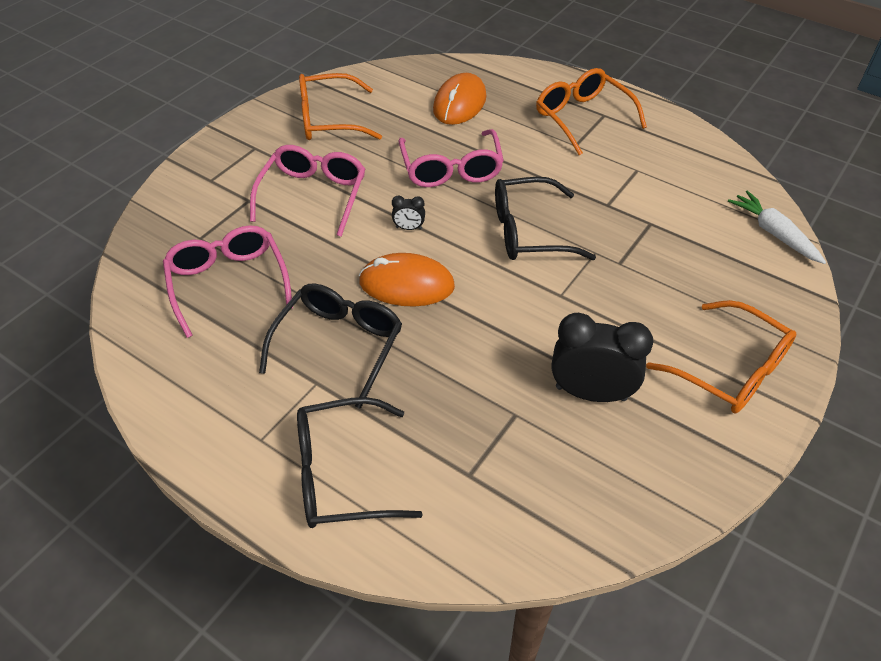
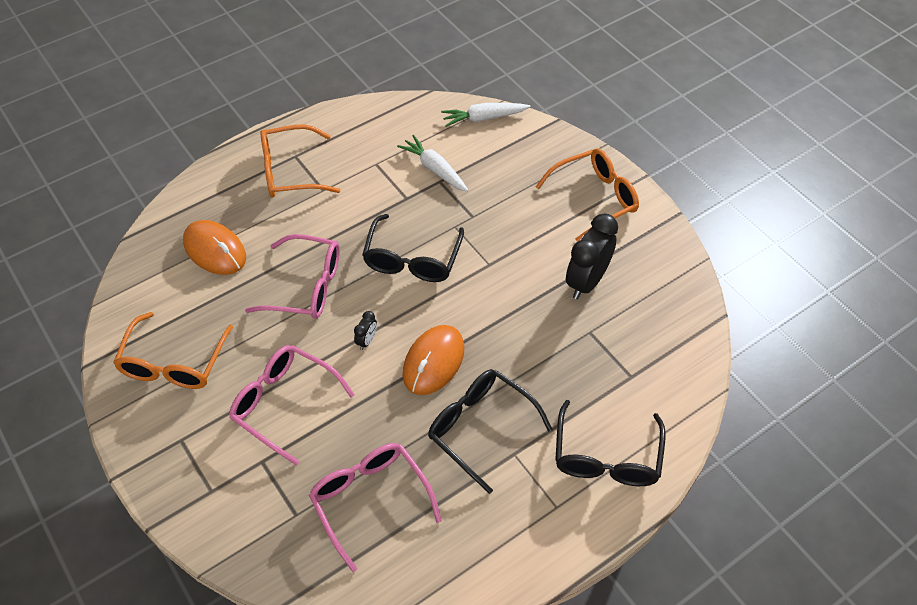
camera: 70 degrees left, 5 degrees up
(228, 283) = (370, 500): pink glasses -> pink glasses turned 60 degrees clockwise
(664, 214) = (434, 169): none -> white carrot

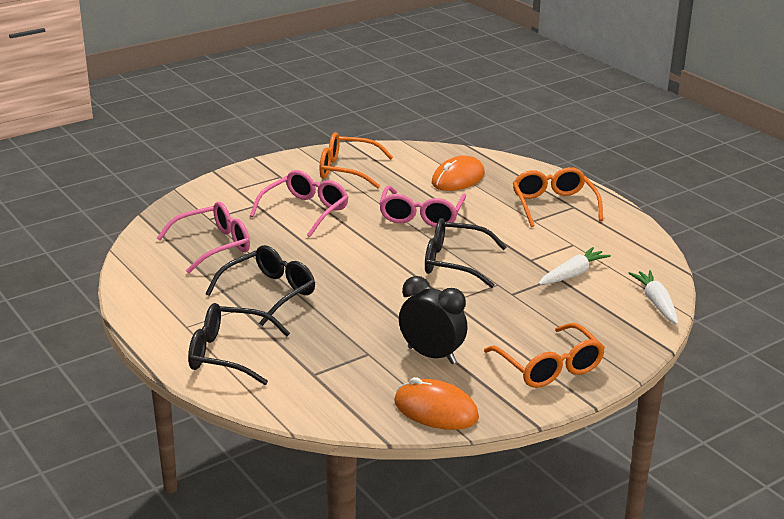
camera: 90 degrees right, 25 degrees down
(367, 341) = (363, 242): black clock -> none
(433, 362) = (339, 272): orange mouse -> orange mouse (436, 410)

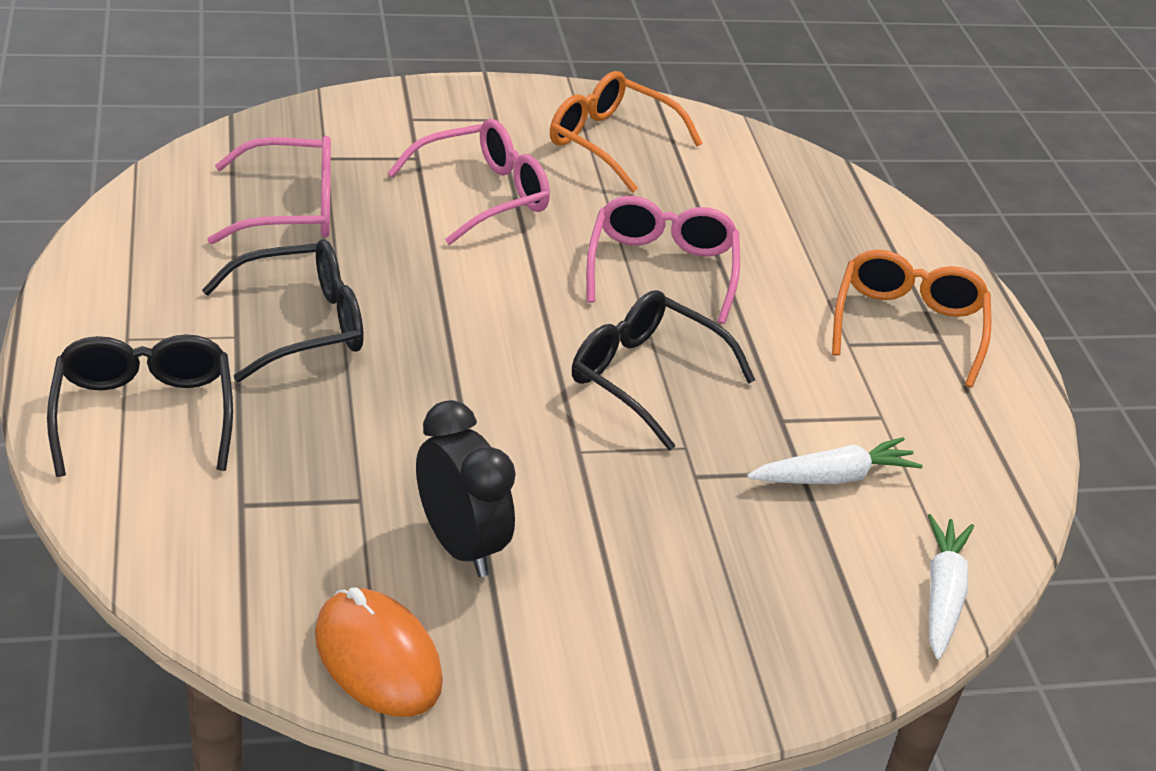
camera: 20 degrees right, 10 degrees up
(228, 354) = (144, 413): black glasses -> black glasses turned 45 degrees clockwise
(421, 216) = (661, 268): pink glasses -> pink glasses turned 150 degrees clockwise
(458, 178) = (781, 218): orange mouse -> none
(549, 367) = (641, 652): orange glasses -> none

